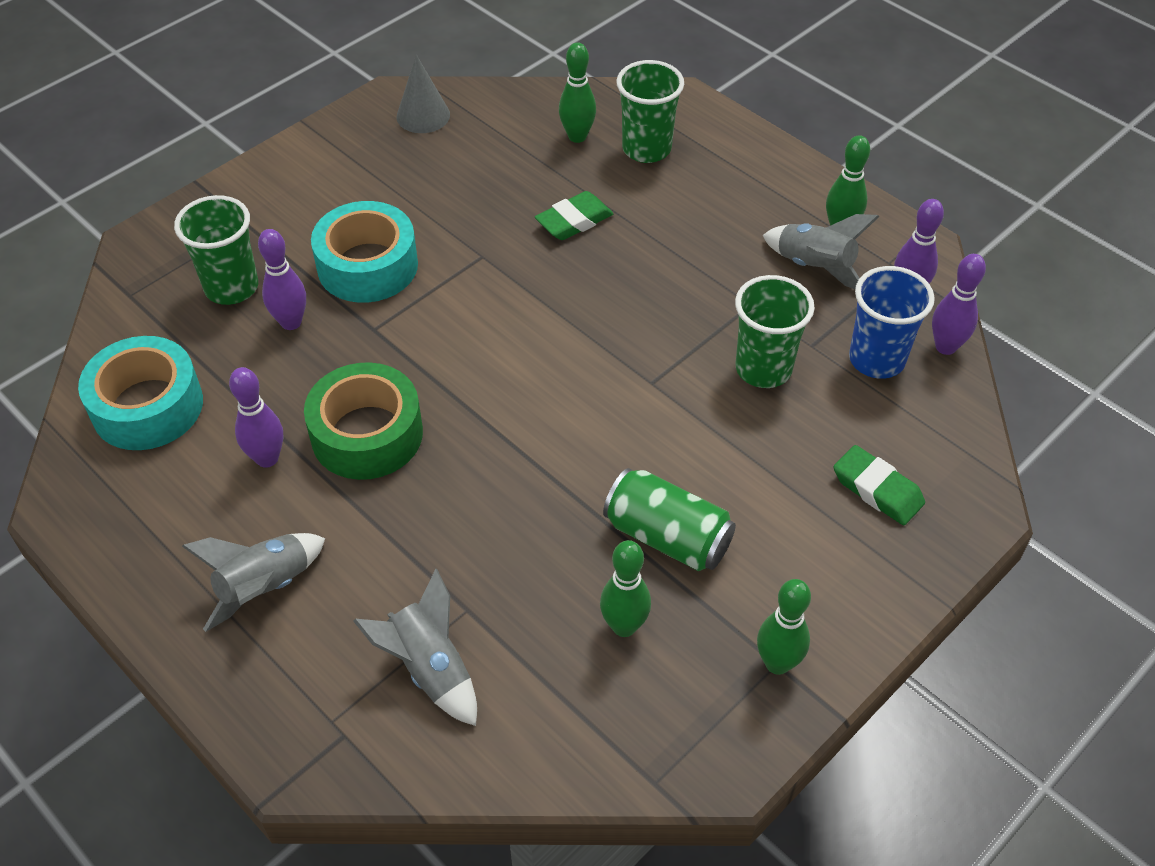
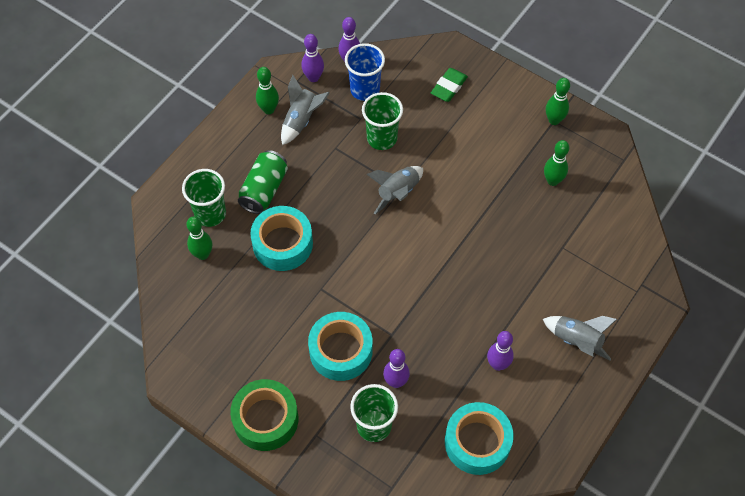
camera: 100 degrees left, 10 degrees up
(367, 434) = (469, 318): green tape -> green tape (266, 419)
(423, 115) = (191, 352): grey cone -> none
(430, 669) = (598, 256): grey rocket -> grey rocket (398, 193)
(574, 221) = (282, 244): green eraser -> turquoise tape
(667, 537) = (498, 169): green can -> green can (264, 190)

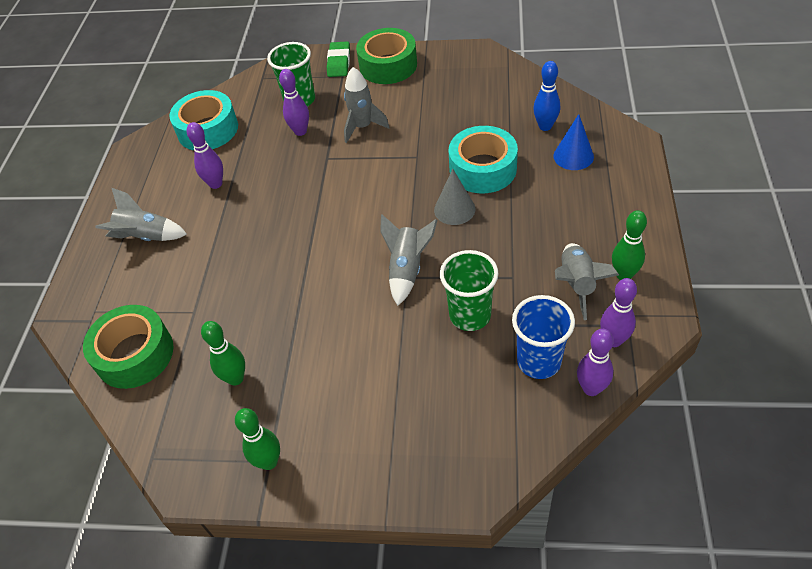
camera: 155 degrees right, 10 degrees down
(203, 254) = (545, 126): green bowling pin -> blue bowling pin
(210, 214) = (573, 156): green cup -> blue cone
(264, 190) = (545, 200): green can -> none
(331, 221) = (454, 209): none -> grey cone
(341, 351) = (363, 127): turquoise tape -> grey rocket
(449, 87) = (437, 428): green eraser -> green eraser (339, 62)
(615, 236) = (135, 354): none -> green tape

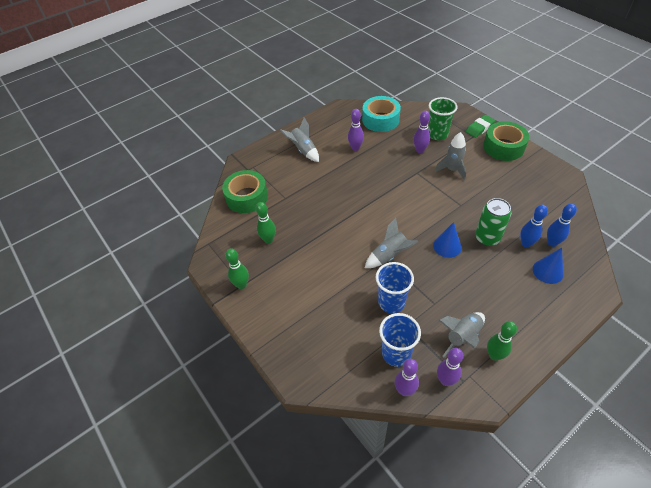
camera: 45 degrees right, 0 degrees up
(454, 209) = (447, 246): grey cone -> blue cone
(470, 315) = (391, 302): green cup -> blue cup
(483, 169) = (487, 238): turquoise tape -> green can
(524, 146) = (525, 244): none -> blue bowling pin

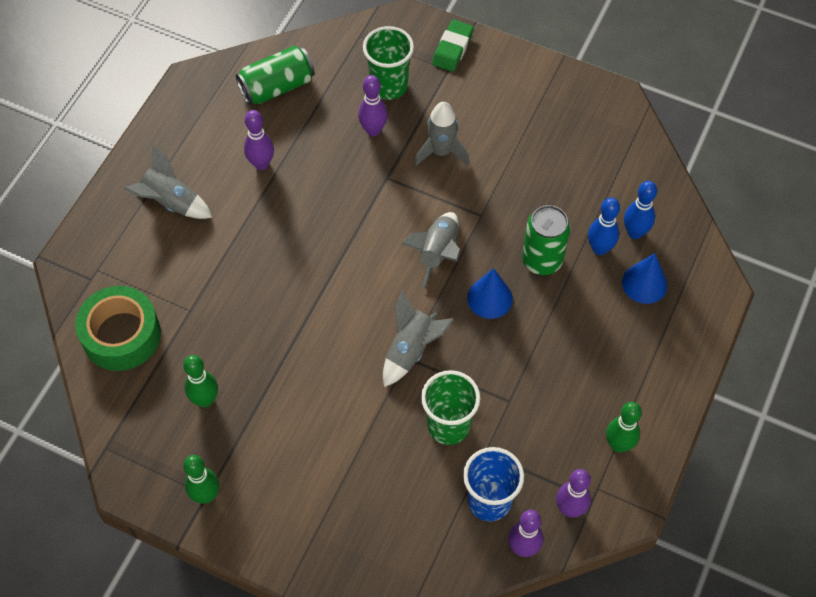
camera: 30 degrees left, 10 degrees up
(380, 120) = (277, 87): turquoise tape -> green can
(391, 302) = (448, 426): blue cup -> green cup
(462, 336) = (567, 435): grey rocket -> grey rocket (438, 253)
(503, 147) = (505, 75): green tape -> none

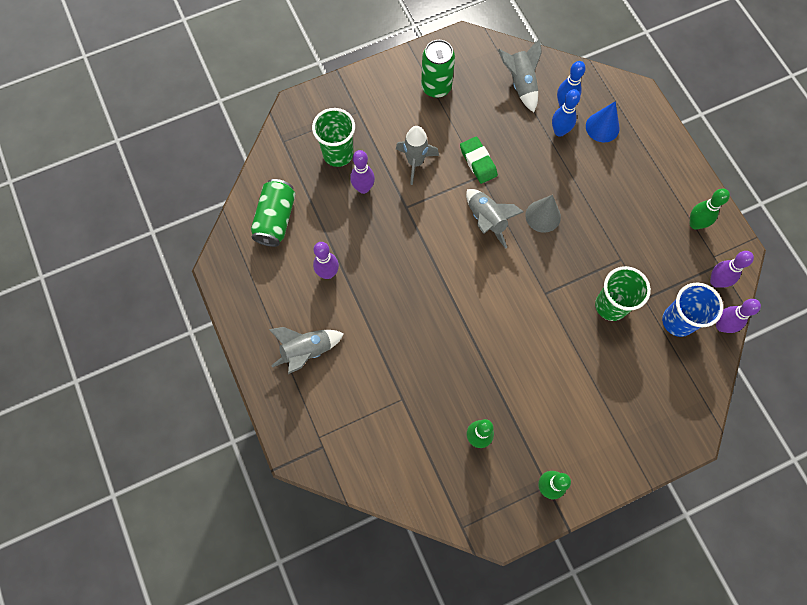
camera: 50 degrees left, 10 degrees up
(121, 335) = (384, 457): green tape -> none
(411, 349) = (542, 287): grey rocket -> grey rocket (520, 84)
(452, 49) = (344, 97): green eraser -> green eraser (478, 162)
(489, 298) = (543, 216): blue cone -> grey cone
(542, 260) = (541, 167): green can -> green can (436, 87)

